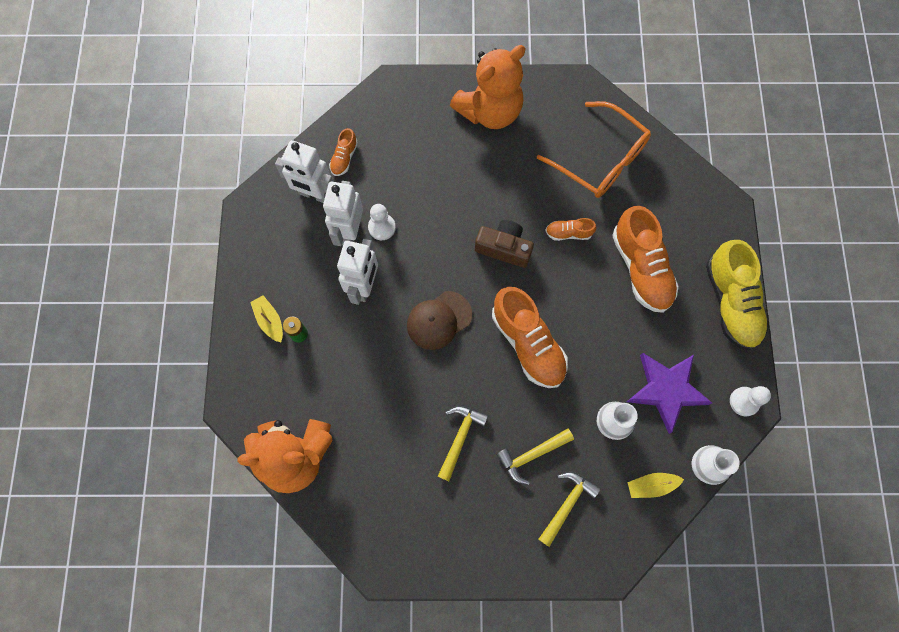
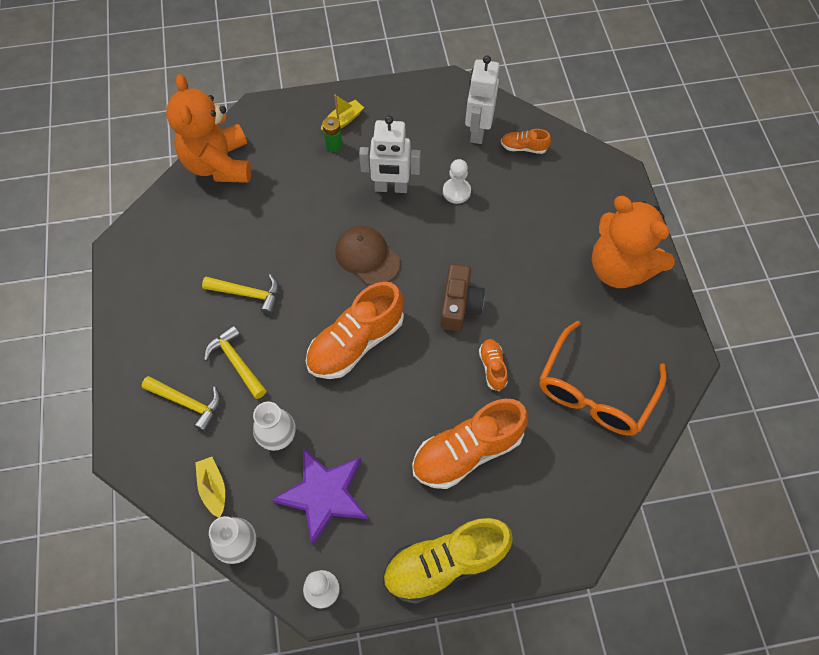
camera: 80 degrees right, 10 degrees down
(349, 232) = (445, 166): white robot -> none

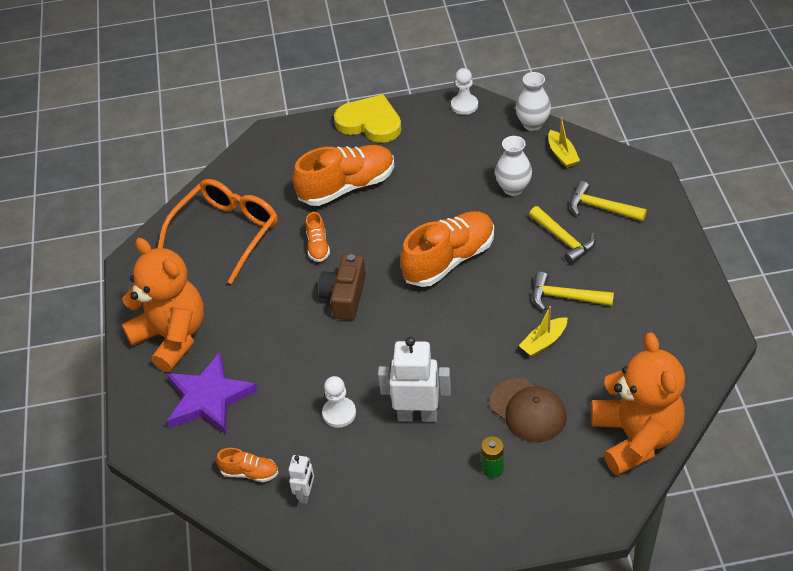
camera: 175 degrees left, 15 degrees down
(324, 495) = (468, 155): purple star -> purple star (208, 398)
(343, 121) = (484, 503): yellow boat -> yellow boat (543, 342)
(367, 257) = (442, 338): brown cap -> brown cap (528, 410)
(445, 563) = (370, 123): yellow shoe -> yellow heart
(477, 131) = (306, 494): white robot -> white robot, size x0.53

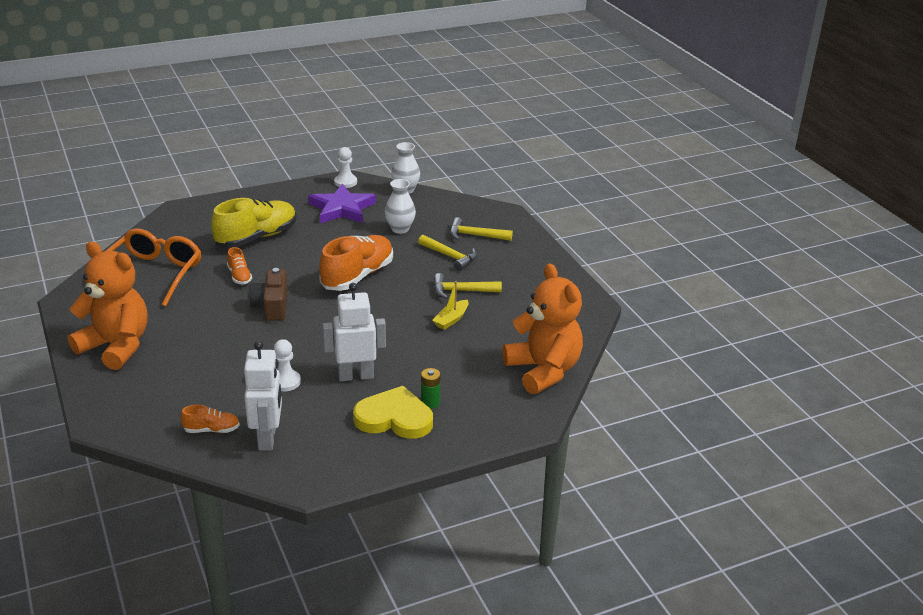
camera: 20 degrees left, 15 degrees down
(208, 398) = (160, 384): purple star -> purple star (342, 208)
(306, 494) = (268, 438): white robot -> white robot, size x1.89
(347, 187) = (256, 237): orange shoe -> yellow shoe
(370, 123) = (267, 197): yellow heart -> yellow heart (394, 418)
(528, 410) = (450, 363): brown cap -> none
(562, 154) = (434, 206): yellow boat -> none

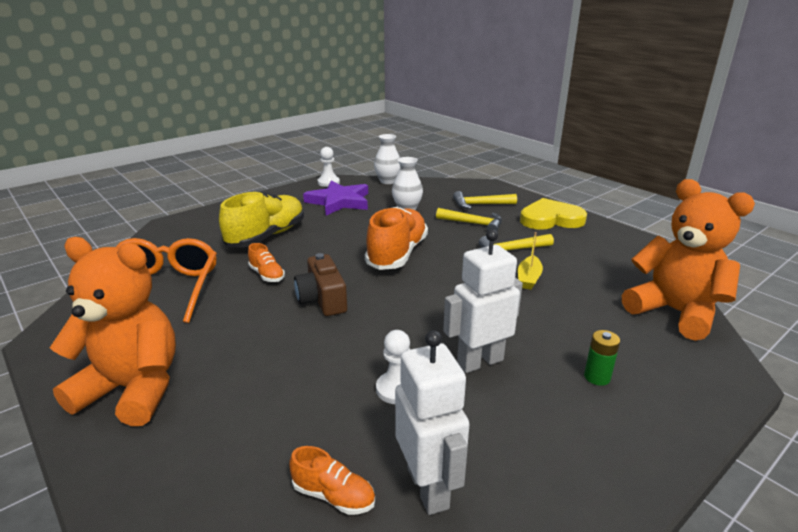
camera: 15 degrees left, 5 degrees down
(211, 430) = (333, 495): orange shoe -> orange shoe turned 45 degrees clockwise
(394, 418) = (574, 409): yellow heart -> yellow heart (550, 219)

